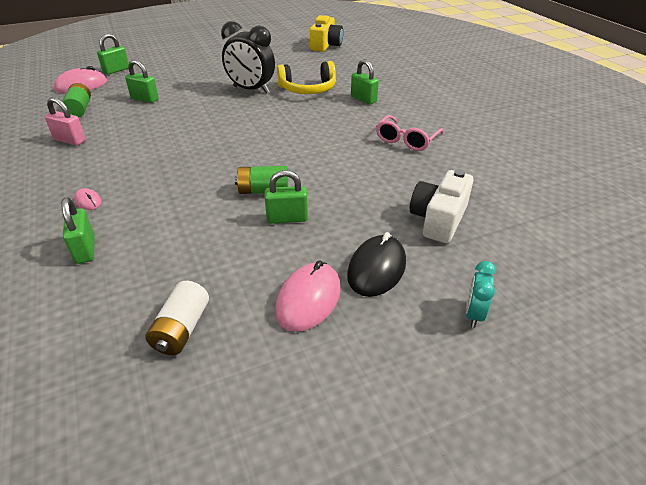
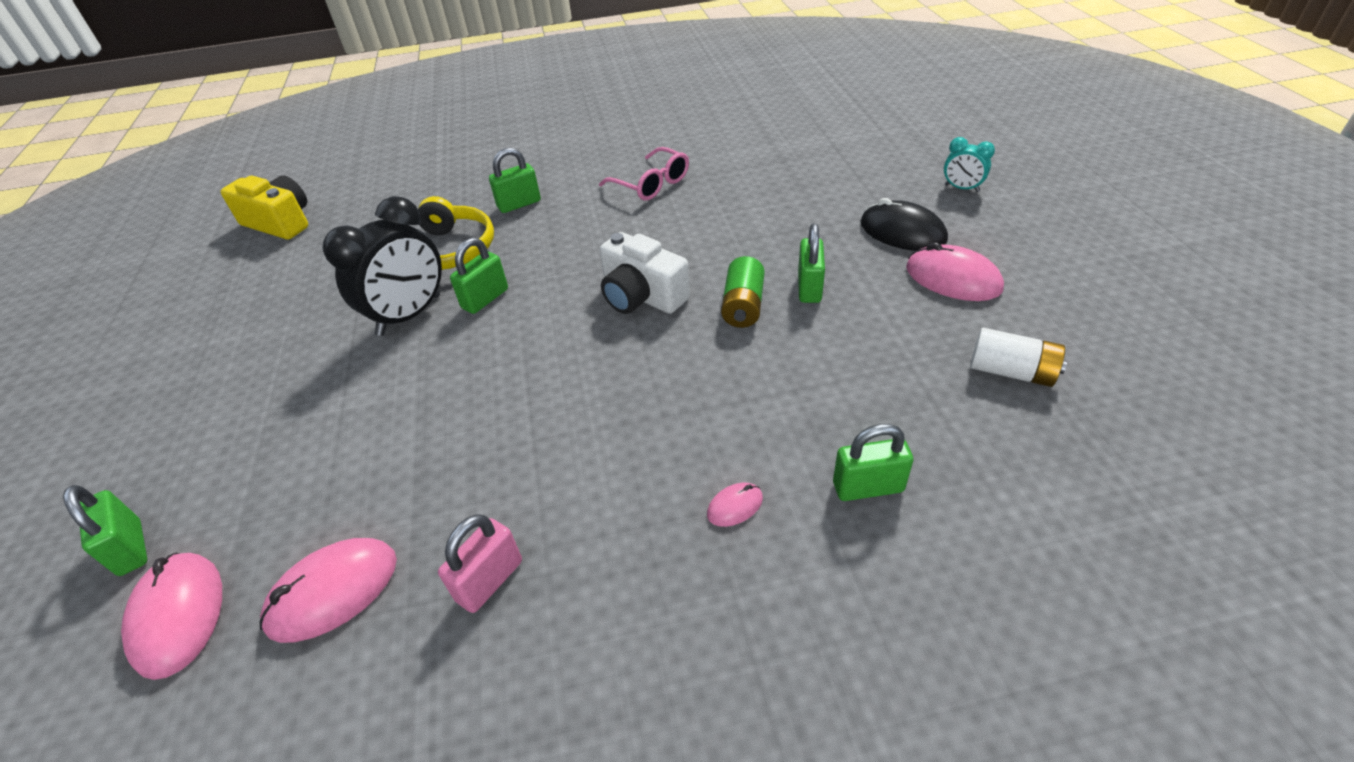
camera: 75 degrees left, 5 degrees up
(79, 109) = (333, 591): green battery -> pink mouse
(145, 99) = (352, 469): green padlock -> green padlock (485, 299)
(438, 219) = (822, 185): white camera -> white camera (642, 296)

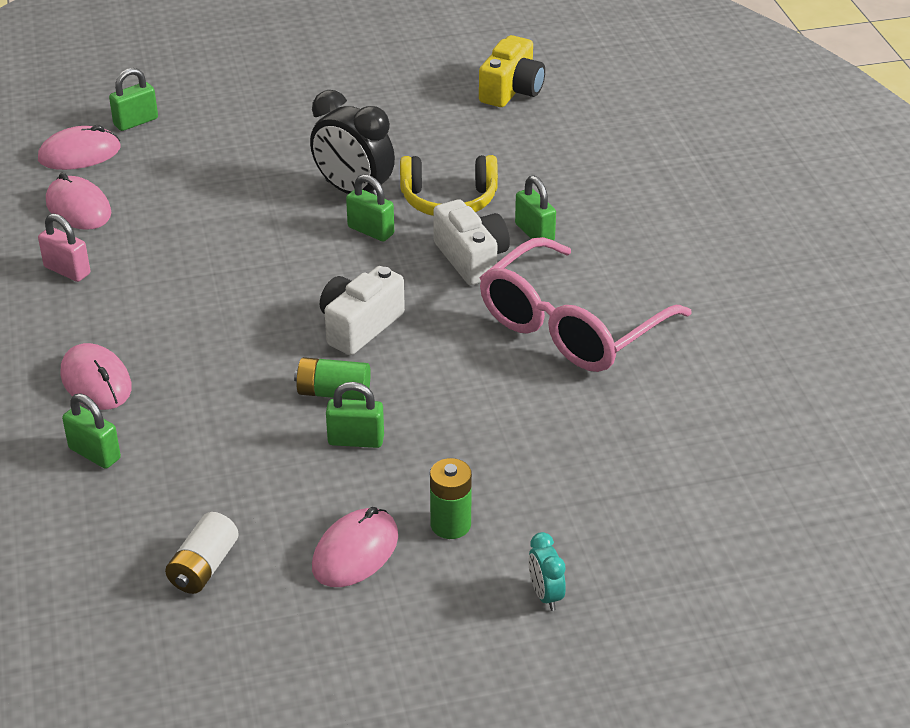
camera: 85 degrees right, 5 degrees down
(548, 235) = (471, 258): none -> white camera
(651, 184) = (571, 326): pink glasses -> pink glasses, size x1.92
(735, 506) = (96, 381): pink mouse -> pink mouse, size x2.02
(868, 487) = (94, 453): green padlock -> green padlock turned 45 degrees counterclockwise
(902, 232) = (450, 524): black mouse -> green battery
(961, 188) = (545, 595): turquoise clock -> turquoise clock turned 45 degrees counterclockwise

